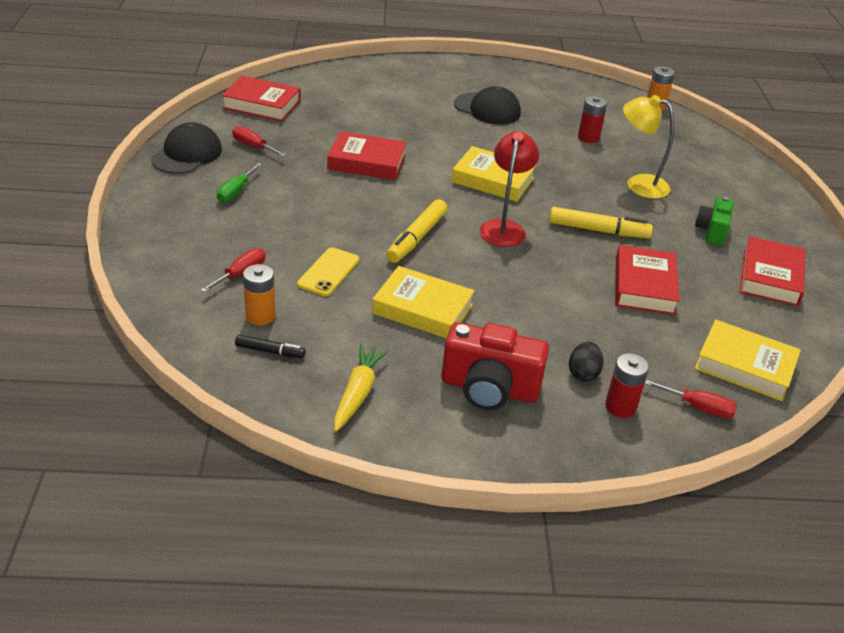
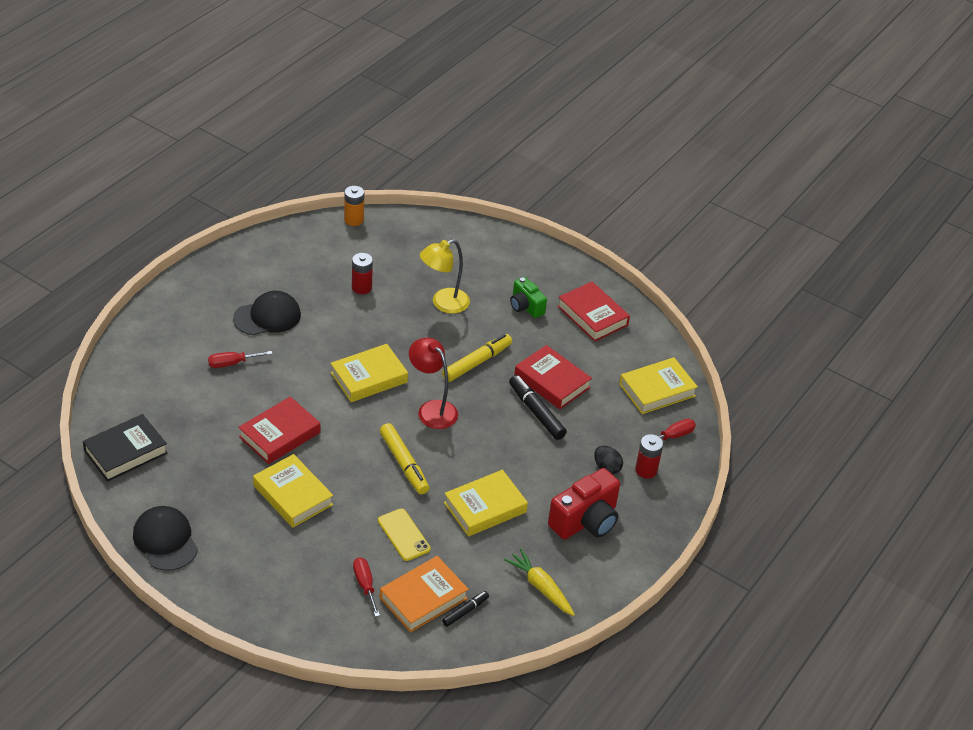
camera: 55 degrees left, 5 degrees up
(236, 192) = (252, 536): green screwdriver -> none
(253, 146) = (191, 492): red screwdriver -> red screwdriver (232, 363)
(260, 316) = (423, 598): orange battery -> orange book
(262, 104) = (125, 452): red book -> black book
(306, 194) = (293, 495): none -> yellow book
(590, 292) = (536, 412): none -> black marker

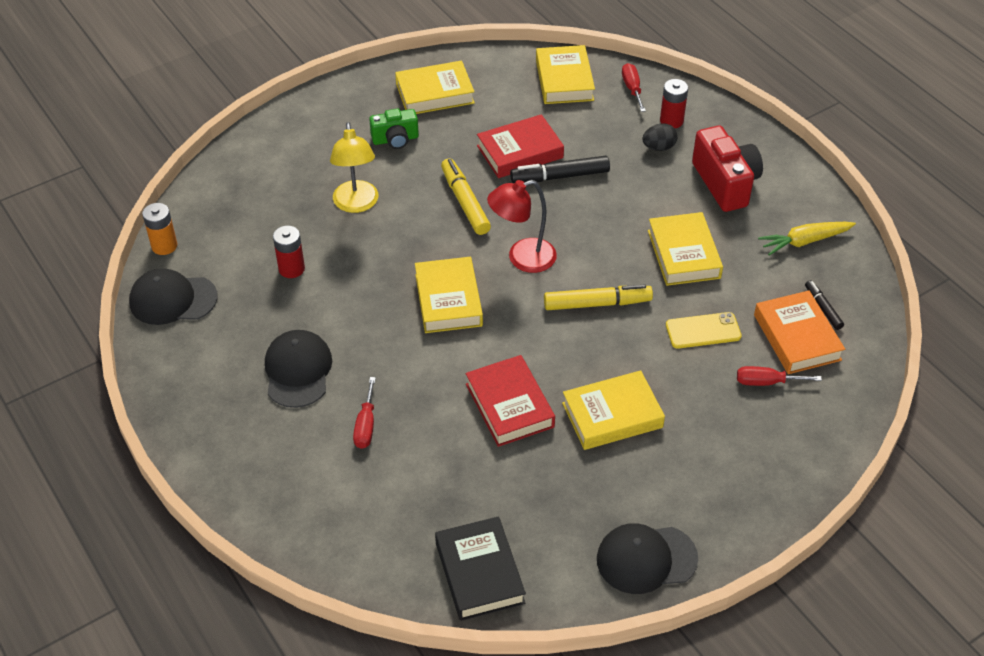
camera: 65 degrees left, 5 degrees up
(306, 239) = (173, 300): none -> black cap
(592, 316) = (435, 93): red book -> yellow book

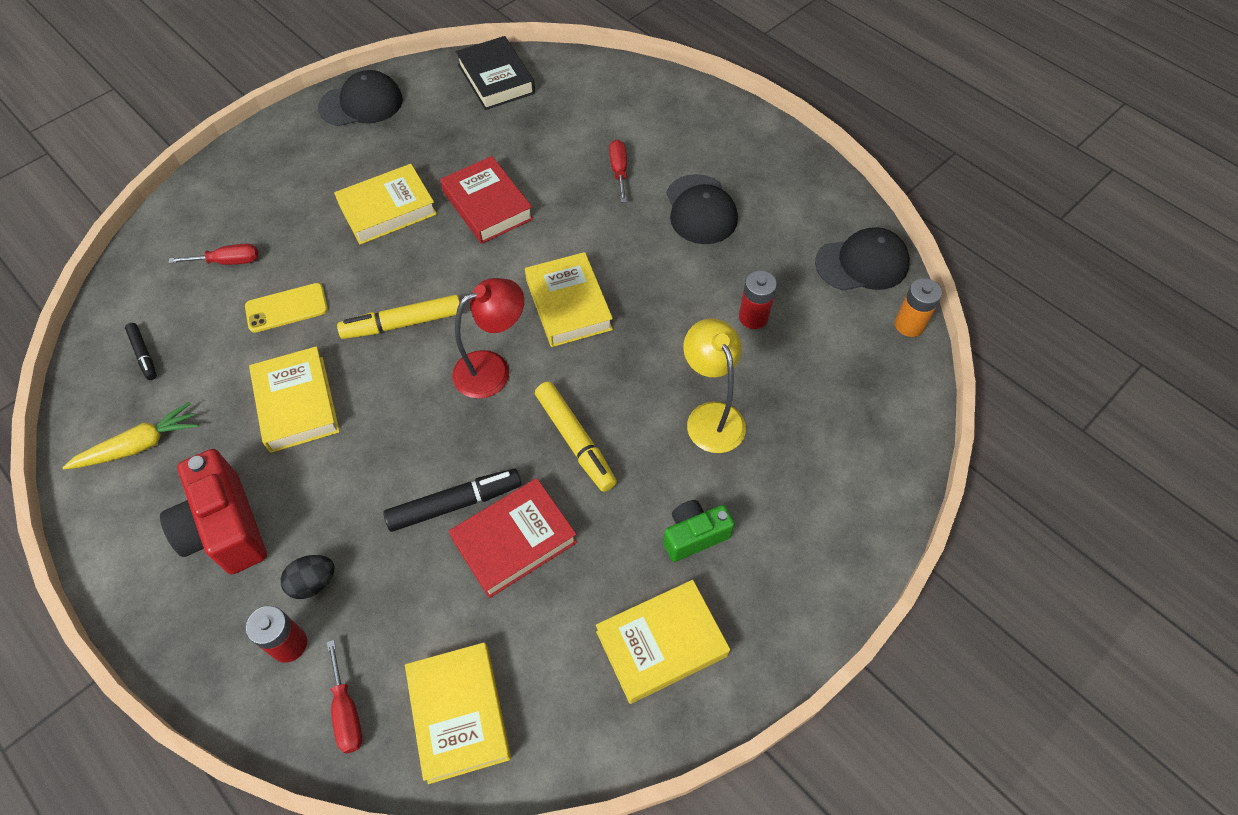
camera: 170 degrees right, 10 degrees up
(796, 337) = (183, 315): orange book -> none

